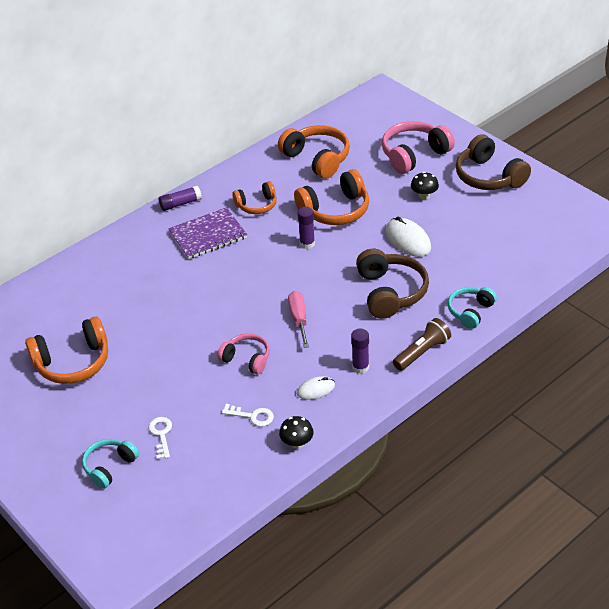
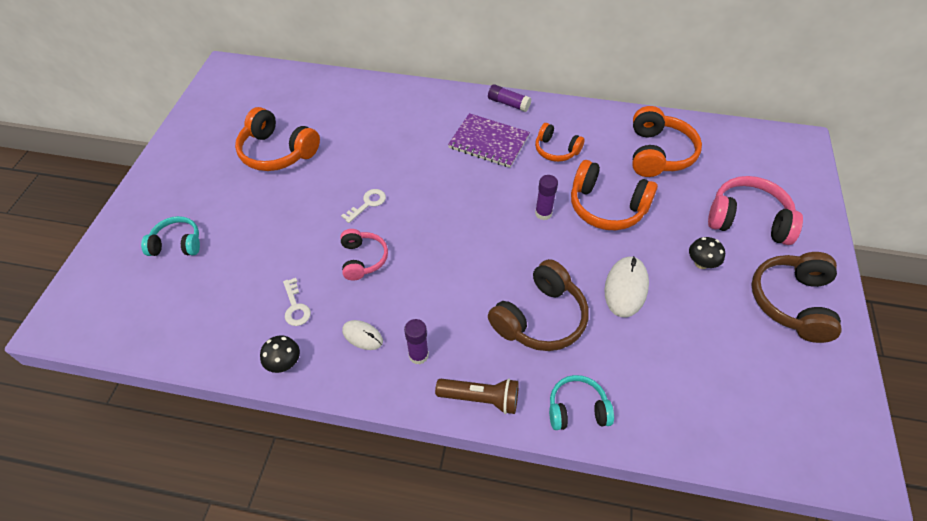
camera: 50 degrees right, 10 degrees up
(161, 434) = (233, 255): white key -> white key (368, 203)
(299, 319) = (442, 266): pink screwdriver -> none

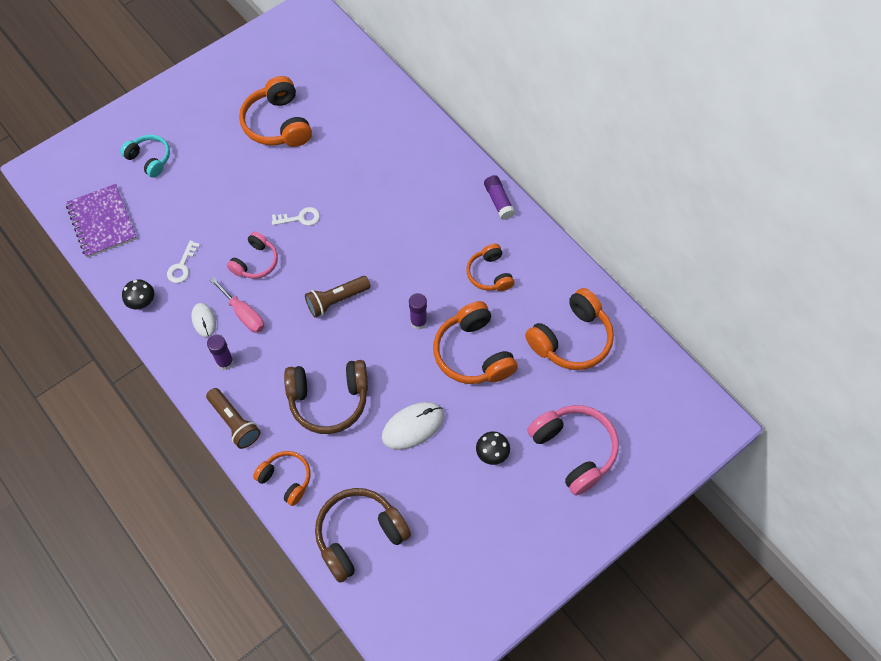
camera: 40 degrees right, 10 degrees up
(394, 305) = (244, 314): none -> pink screwdriver
(463, 241) = (336, 300): none -> brown flashlight
(489, 142) = (443, 227): purple notebook -> purple notebook (102, 222)
(577, 409) = (286, 479): turquoise headphones -> orange headphones
(792, 302) = (523, 536): brown headphones -> brown headphones (359, 536)

